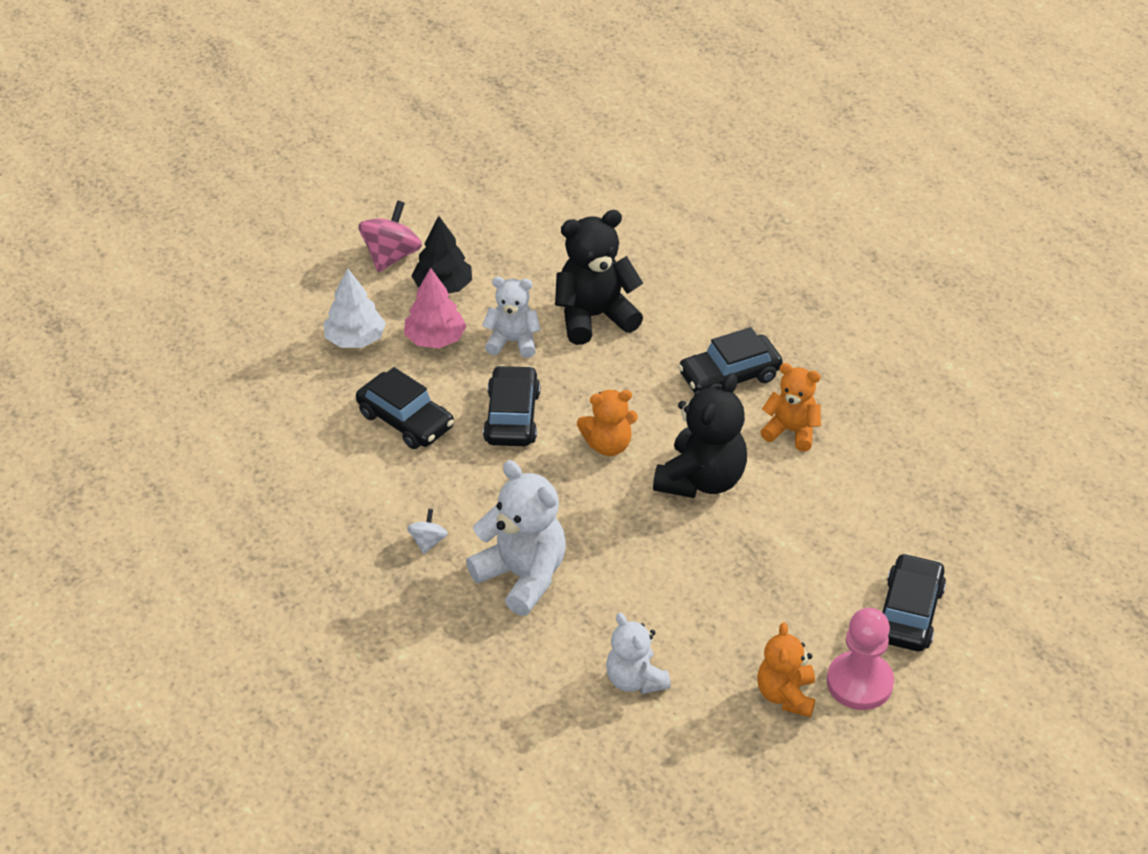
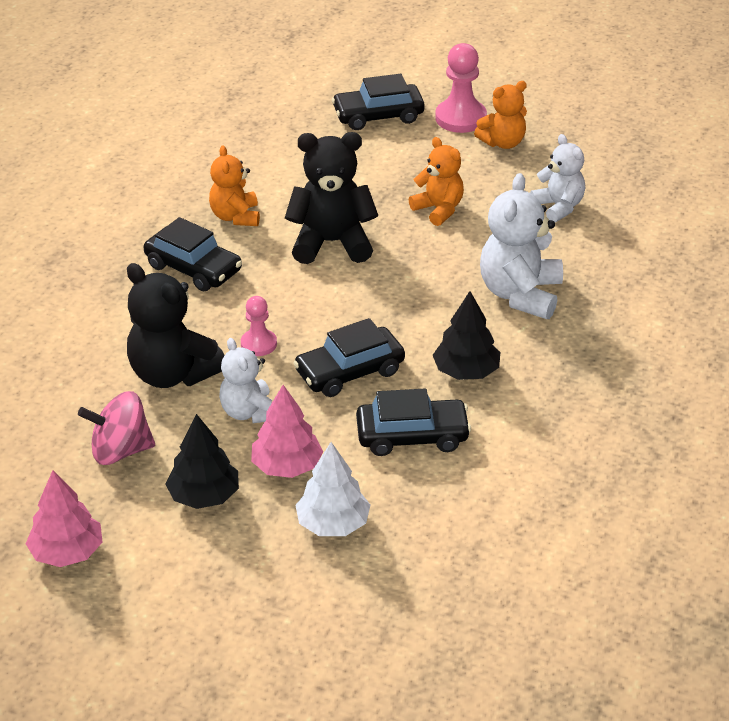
camera: 120 degrees left, 5 degrees down
(391, 256) = (182, 560): pink spinning top -> pink spinning top (120, 451)
(405, 420) = (412, 436): black car -> black car turned 75 degrees clockwise
(428, 541) = (537, 359): white spinning top -> none
(447, 208) = (67, 552): none -> pink tree
(451, 488) = (466, 372): none -> black tree
(592, 377) = (258, 344): none -> pink pawn
(608, 445) = (335, 304): orange teddy bear -> orange teddy bear (439, 209)
(635, 680) = (559, 207): white teddy bear -> white teddy bear turned 60 degrees counterclockwise

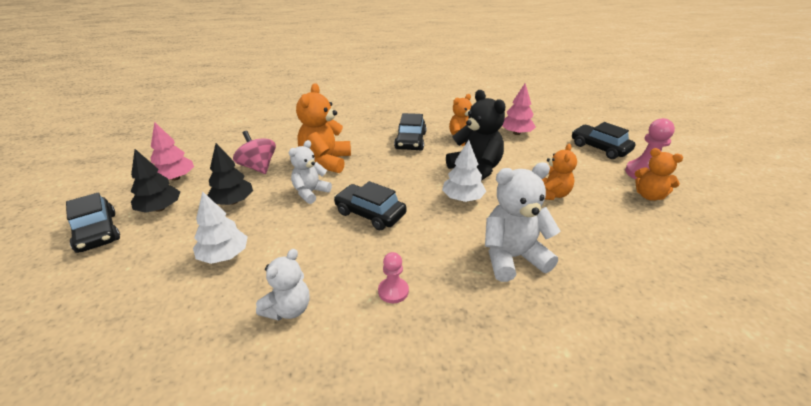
camera: 60 degrees right, 5 degrees down
(173, 374) = (326, 161): black teddy bear -> orange teddy bear
(258, 344) = (369, 177): pink pawn -> pink pawn (393, 291)
(287, 466) = (271, 220): pink tree -> pink tree (516, 133)
(385, 282) = (463, 198): none -> white tree
(412, 436) = (326, 259): black car -> black car (97, 232)
(466, 372) = (408, 261): black tree -> black tree (160, 208)
(559, 207) = (625, 242): white teddy bear -> white teddy bear (288, 309)

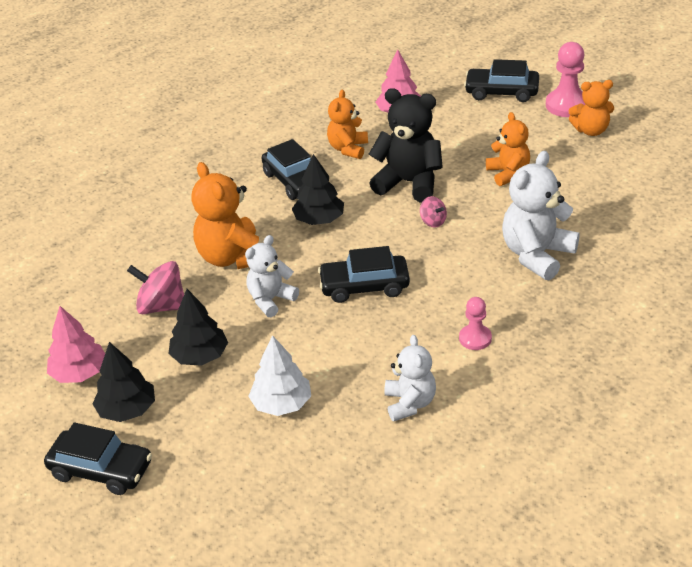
camera: 35 degrees left, 5 degrees up
(310, 192) = (271, 300): white teddy bear -> white teddy bear turned 45 degrees clockwise
(396, 165) = (319, 220): none -> black tree
(463, 198) = (433, 221): white tree -> pink spinning top

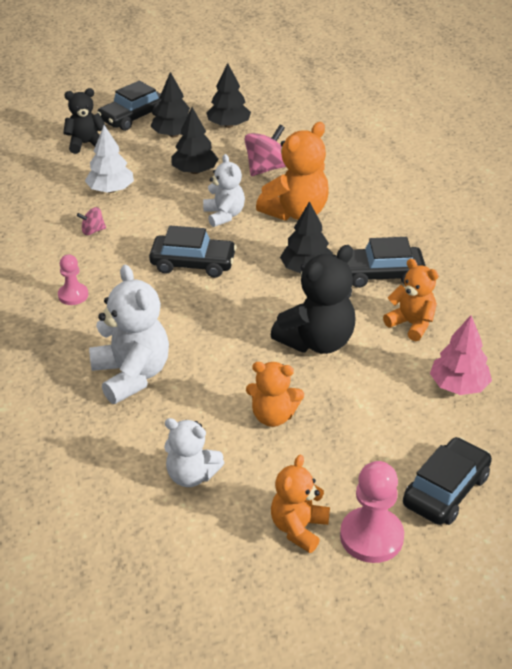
camera: 115 degrees right, 0 degrees up
(79, 373) = (228, 125): pink tree -> black tree
(194, 480) = (86, 144): none -> black teddy bear
(233, 257) = (296, 212): orange teddy bear -> orange teddy bear turned 135 degrees clockwise
(364, 286) = (193, 263): black car -> black car turned 75 degrees clockwise
(410, 403) = (47, 240): white teddy bear -> white teddy bear (191, 475)
(433, 221) = (242, 332): pink spinning top -> pink spinning top (93, 231)

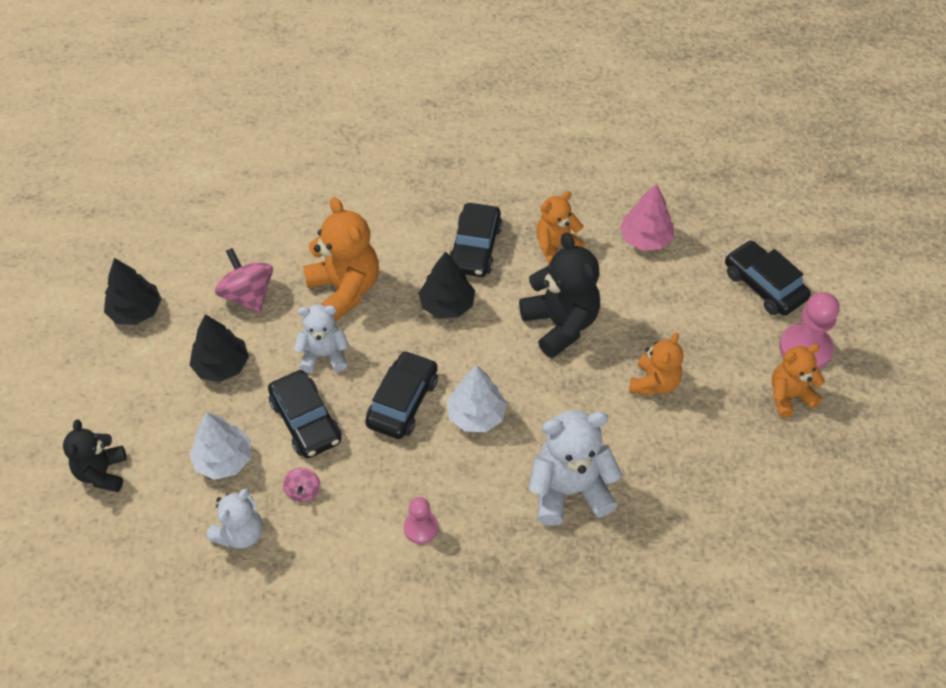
camera: 75 degrees left, 15 degrees up
(132, 117) = (62, 409): black car -> black car (306, 421)
(173, 134) = (129, 372): black tree -> none
(191, 475) = (716, 463): white teddy bear -> white teddy bear (240, 533)
(194, 306) = (476, 415): none -> white tree
(299, 528) = (789, 396): orange teddy bear -> orange teddy bear turned 120 degrees clockwise

